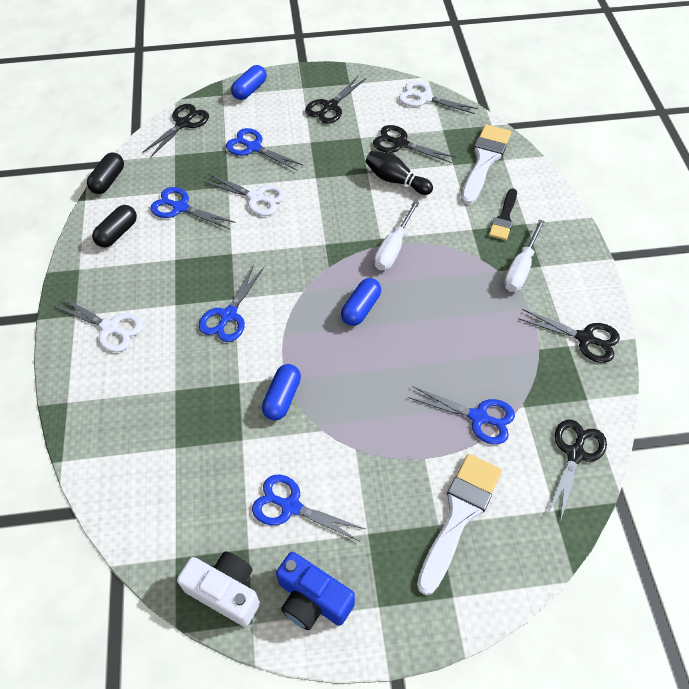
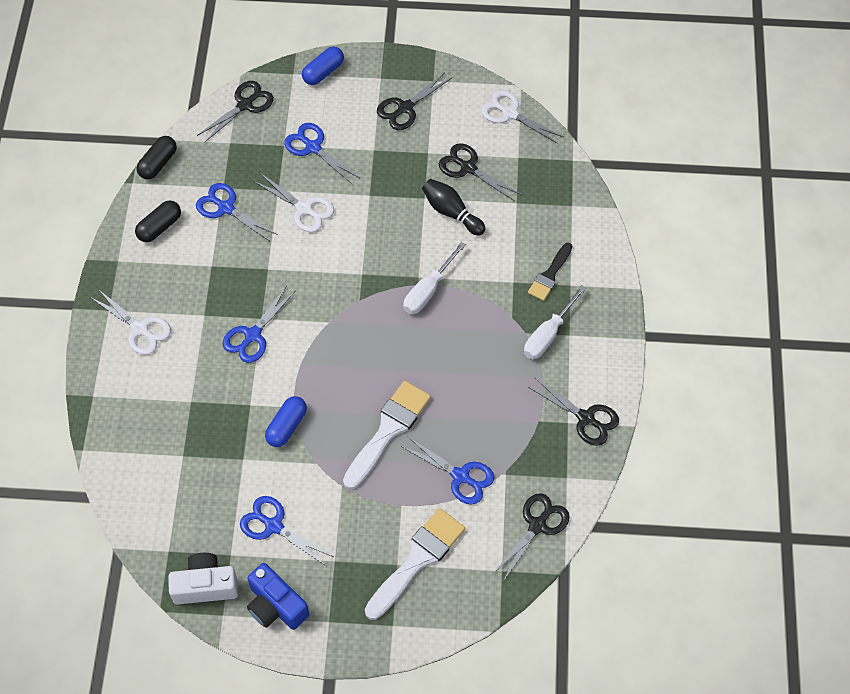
camera: 10 degrees right, 5 degrees up
(225, 591) = (205, 586): white camera -> white camera turned 45 degrees counterclockwise
(361, 308) = (380, 350): blue capsule -> none
(484, 160) = (551, 203): white brush -> white brush (388, 430)

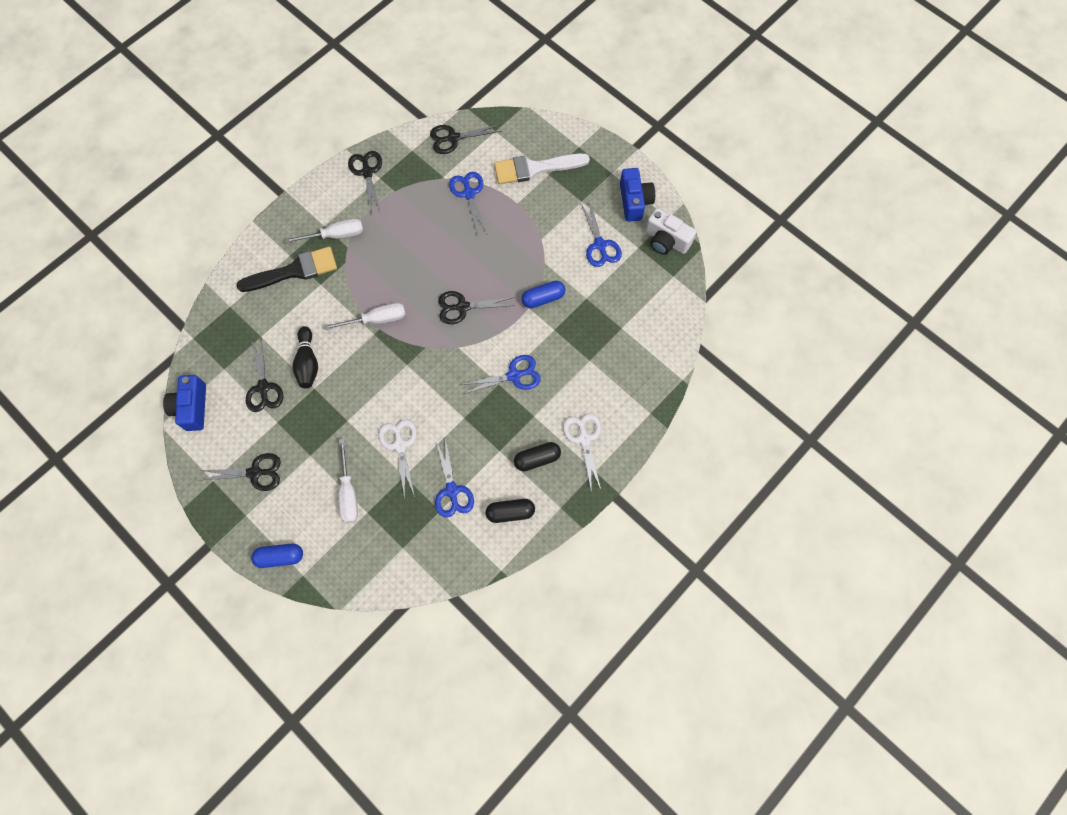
camera: 140 degrees left, 10 degrees up
(158, 163) = (469, 572): black capsule -> black capsule (537, 459)
(245, 105) = (362, 575): black scissors -> black scissors (462, 307)
(313, 147) = (348, 492): blue scissors -> white screwdriver
(388, 430) = (485, 250): white brush -> none
(510, 113) = (192, 407): white scissors -> blue camera
(550, 275) = (294, 271): black brush -> black brush, size x1.67

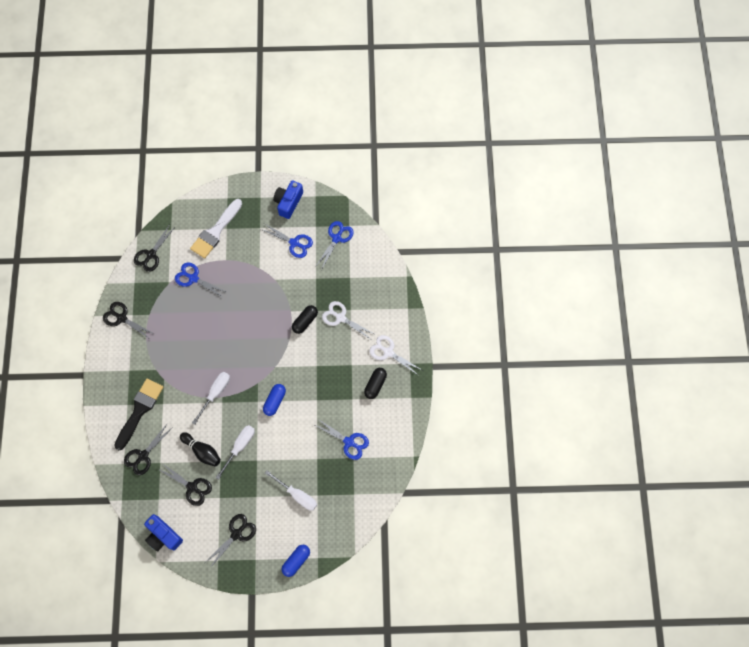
camera: 45 degrees left, 0 degrees up
(335, 235) = (142, 369): white screwdriver -> white screwdriver (240, 447)
(400, 445) = (298, 446): white scissors -> white scissors (340, 318)
(462, 307) = (255, 343): black scissors -> black scissors (143, 455)
(510, 512) = (389, 424): black capsule -> black capsule (305, 321)
(514, 375) = (320, 354): blue scissors -> blue scissors (337, 238)
(543, 298) = (293, 299): blue capsule -> blue capsule (275, 401)
(634, 201) = (288, 202): blue camera -> blue camera turned 105 degrees counterclockwise
(666, 240) = (326, 209): white camera -> none

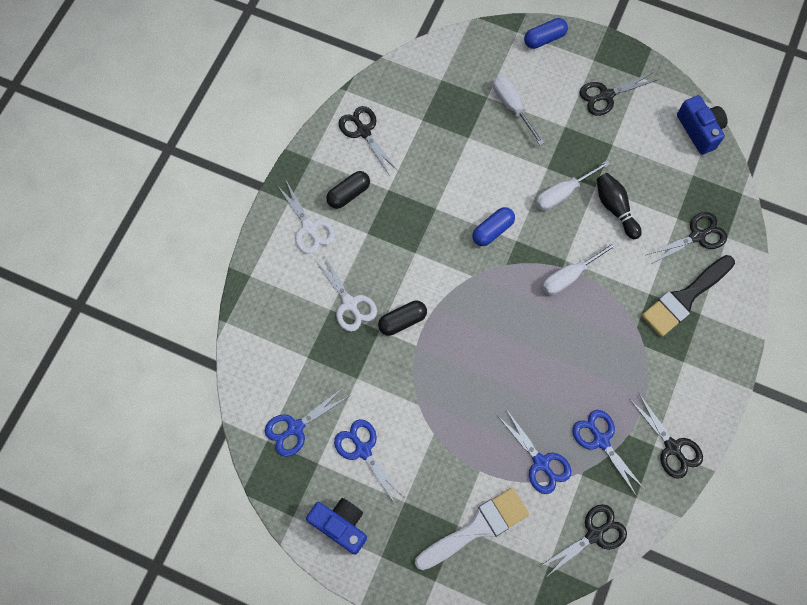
camera: 155 degrees left, 0 degrees up
(192, 487) = (644, 170): black scissors -> black scissors (363, 131)
(288, 202) = (340, 525): blue camera -> blue camera turned 105 degrees counterclockwise
(349, 442) = (418, 140): blue scissors -> blue scissors (601, 440)

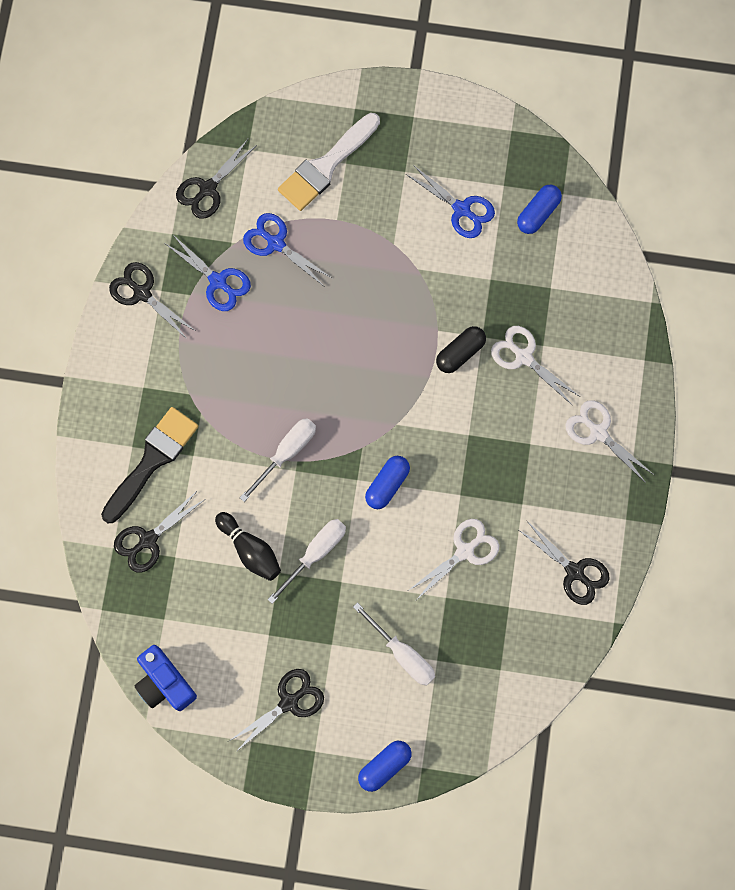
camera: 165 degrees right, 5 degrees up
(295, 428) = (538, 213): blue scissors -> blue capsule
(340, 525) = (462, 134): blue camera -> none
(349, 194) = (566, 486): black capsule -> none
(444, 166) = (465, 551): none -> white scissors

